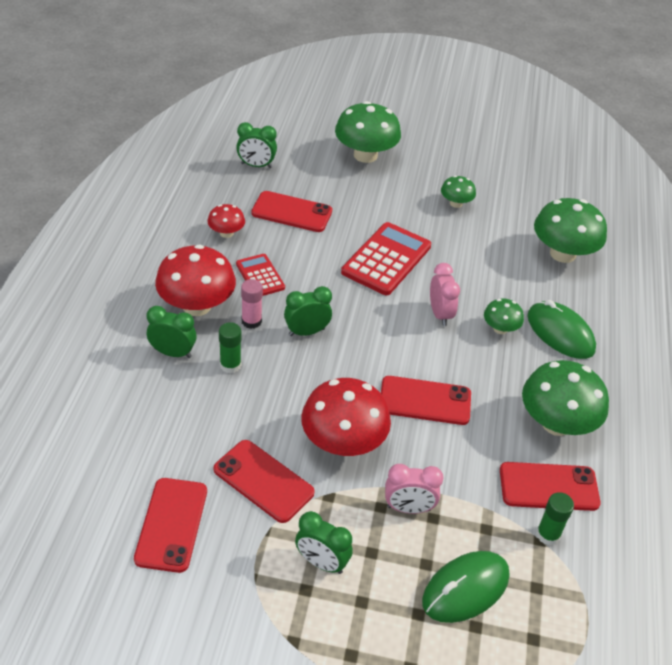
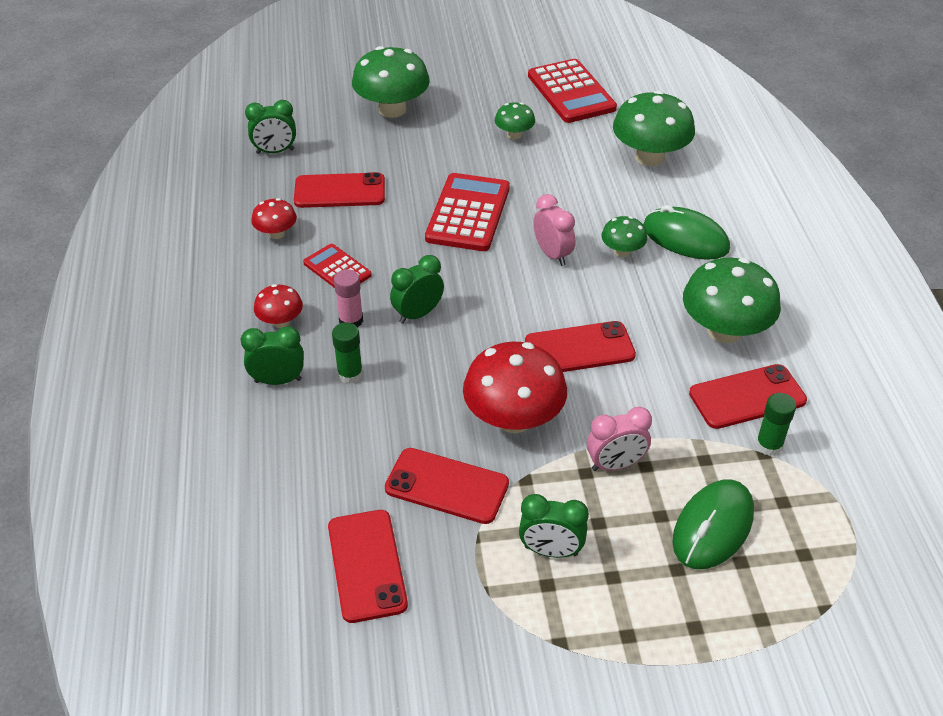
camera: 15 degrees left, 0 degrees up
(197, 305) = (280, 321): red mushroom -> red mushroom, size x0.52
(521, 179) = (571, 92): none -> red calculator

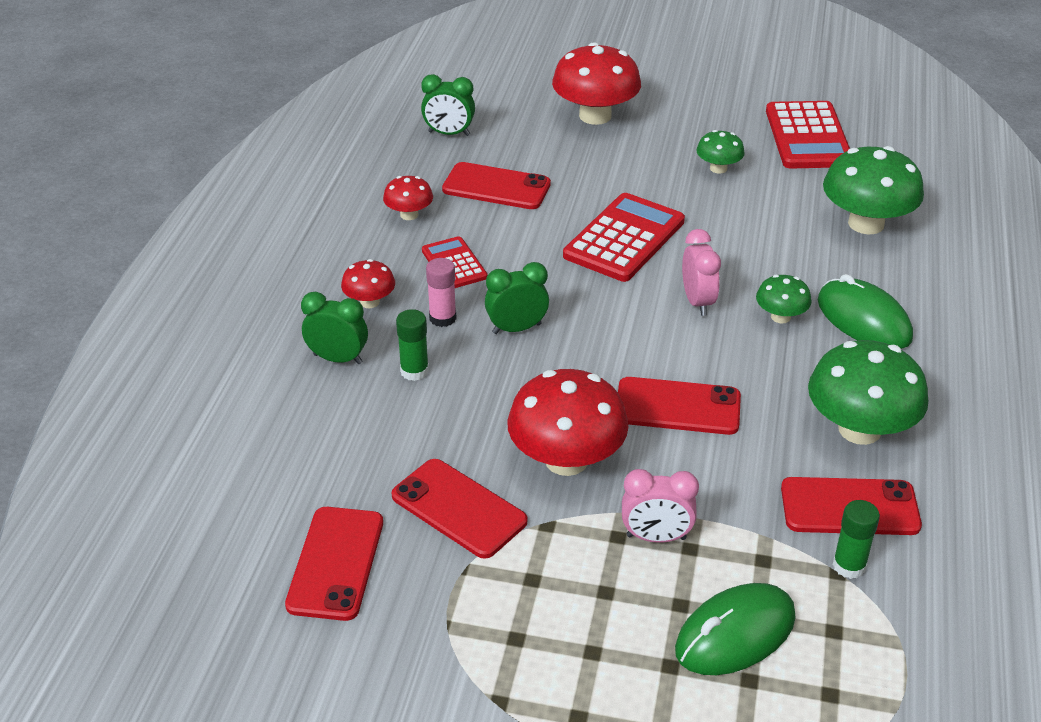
camera: 20 degrees right, 5 degrees down
(392, 109) = (595, 116): green mushroom -> red mushroom
(551, 551) = (537, 605): green clock -> none

